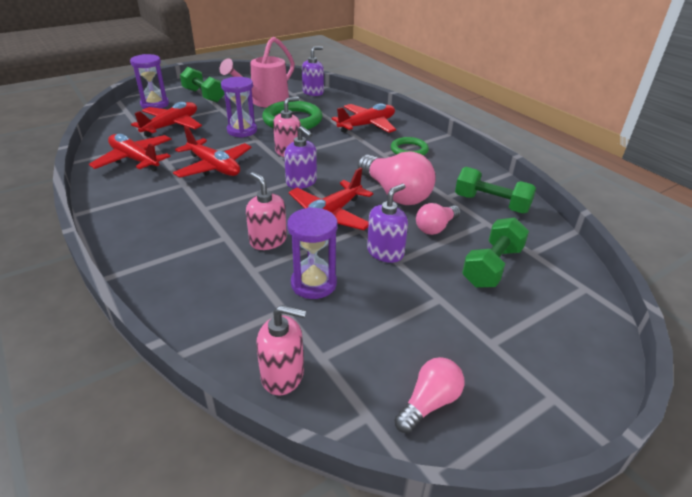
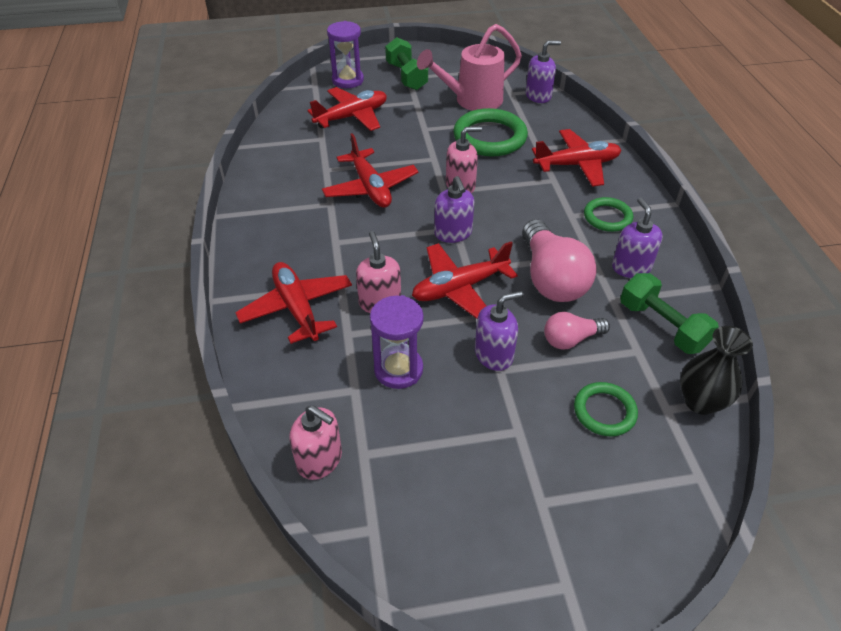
camera: 25 degrees right, 10 degrees up
(135, 160) = (296, 158): red plane -> red plane (297, 308)
(242, 131) = (424, 141): purple hourglass -> none
(429, 403) = (437, 540): pink light bulb -> none
(445, 175) = (631, 267): none -> purple soap dispenser
(492, 266) = (604, 411): green dumbbell -> green ring
(550, 242) = (700, 401): none -> black vase

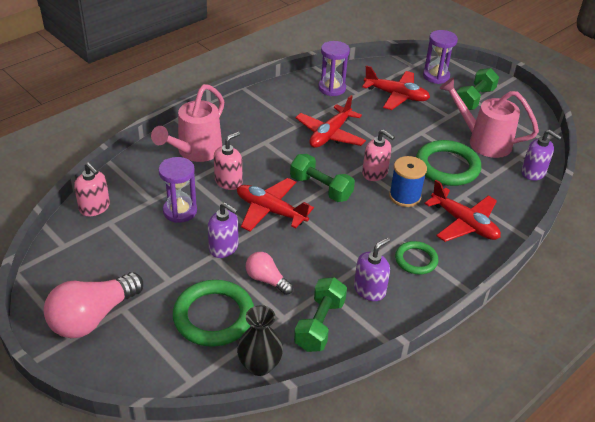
camera: 55 degrees right, 5 degrees down
(293, 152) = (332, 88): none -> purple hourglass
(297, 308) = (196, 152): red plane -> pink watering can
(320, 459) = (95, 207): pink soap dispenser -> pink soap dispenser turned 45 degrees counterclockwise
(453, 233) = (321, 188): purple soap dispenser -> green dumbbell
(512, 182) = (405, 196): none -> blue spool
(551, 278) = (319, 251): pink light bulb -> pink light bulb (93, 317)
(604, 411) = (214, 316): green ring -> green ring, size x1.73

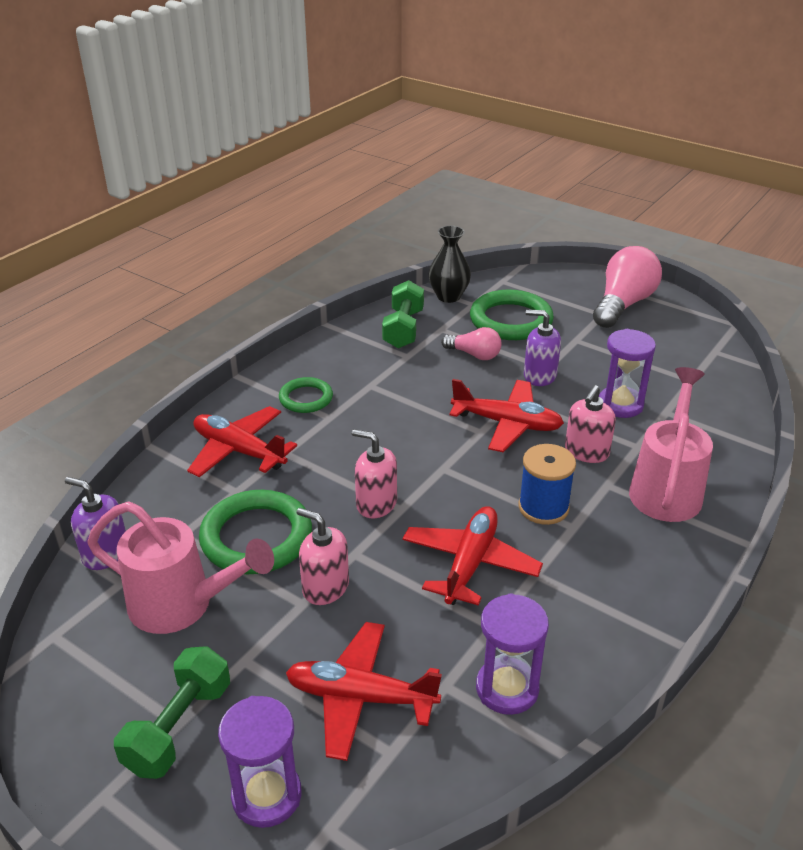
camera: 170 degrees right, 5 degrees down
(95, 207) = (725, 392): pink soap dispenser -> pink soap dispenser (325, 587)
(321, 188) = (451, 465): green dumbbell -> none
(369, 290) = (358, 363): purple soap dispenser -> none
(405, 196) = (325, 474): blue spool -> blue spool (543, 507)

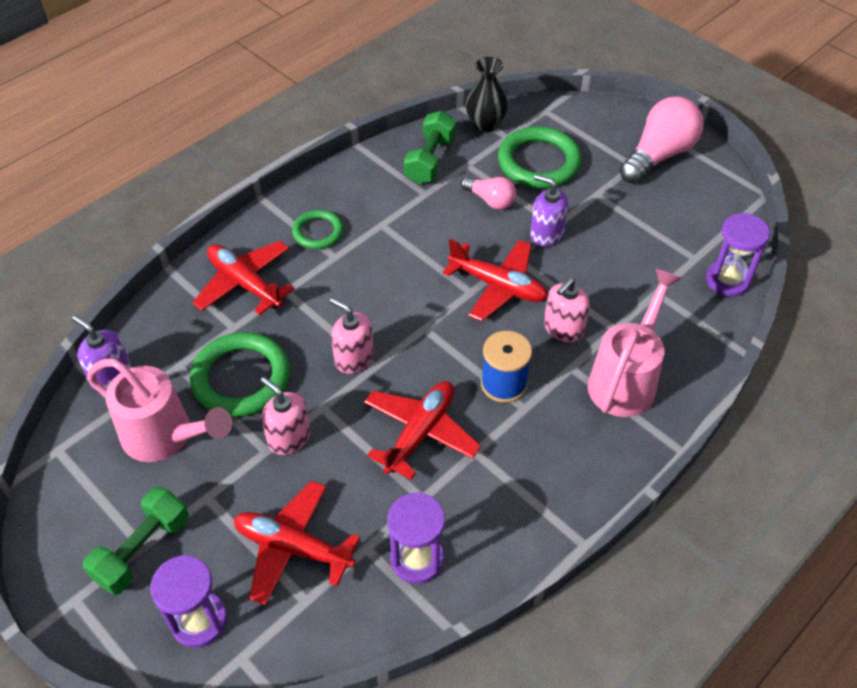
camera: 10 degrees right, 15 degrees up
(620, 405) = (614, 278): purple hourglass -> purple hourglass (727, 280)

